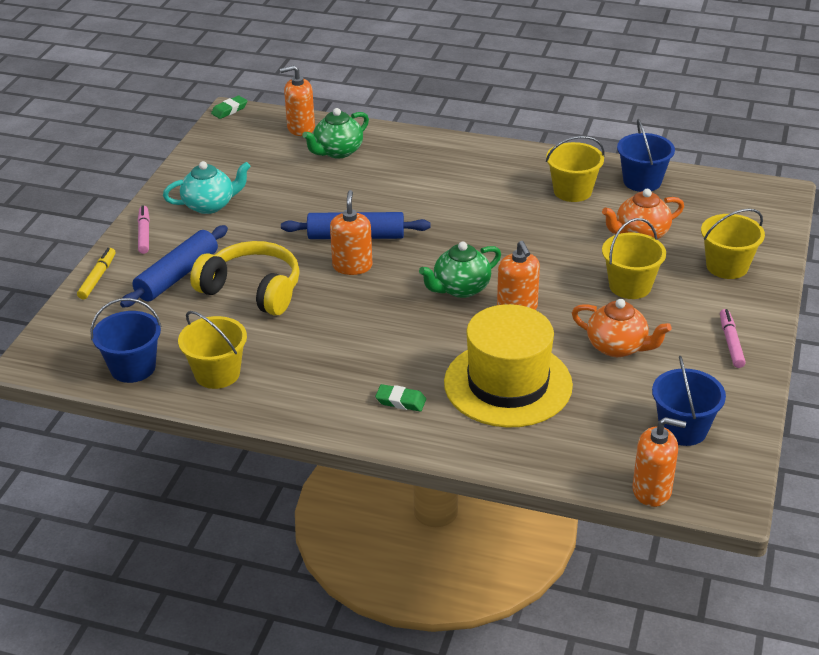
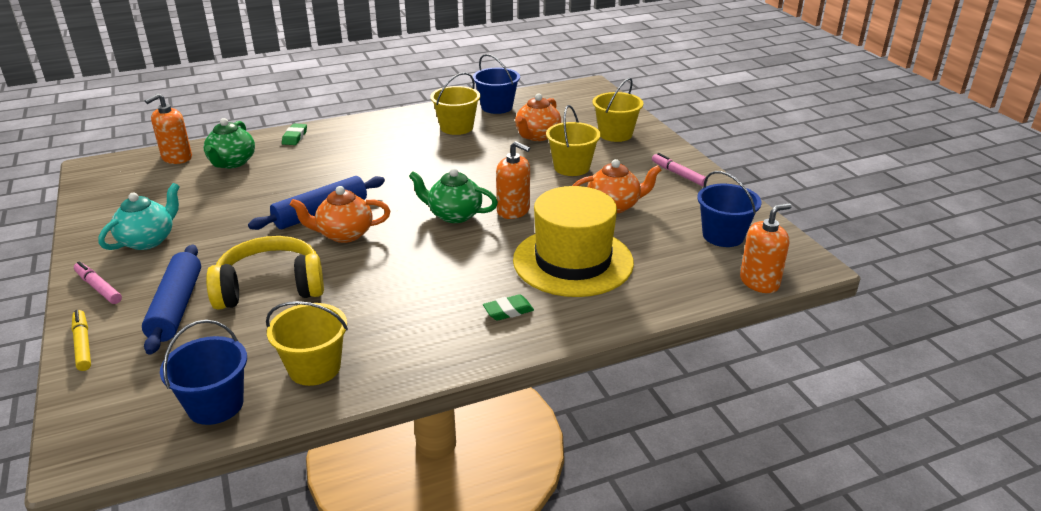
camera: 40 degrees left, 5 degrees down
(229, 110) = (87, 166): green eraser -> green eraser (295, 137)
(352, 266) = (344, 234): orange soap dispenser -> orange teapot
(460, 288) = (454, 215): green teapot -> green teapot turned 90 degrees clockwise

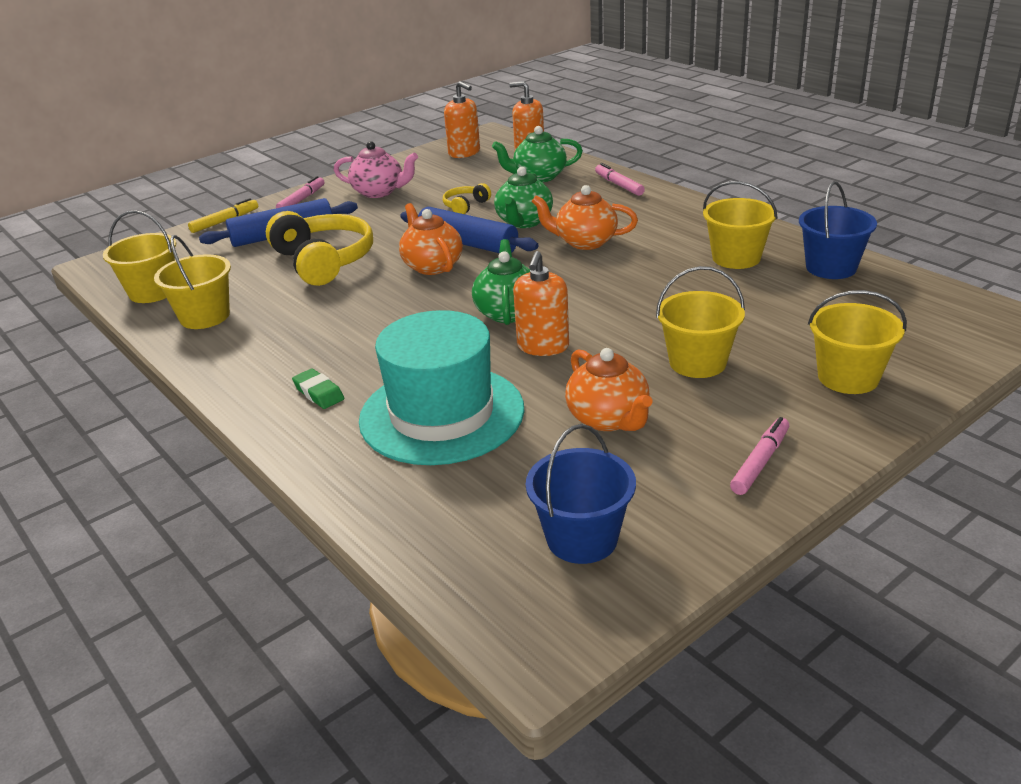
camera: 75 degrees right, 0 degrees up
(148, 240) = (379, 192): turquoise teapot -> pink teapot
(215, 405) = (152, 292): blue bucket -> yellow bucket
(245, 203) = (465, 206): none -> yellow headphones
(295, 137) = (619, 185): green eraser -> pink marker
(312, 184) = (524, 222): none -> green teapot
(537, 136) = (770, 316): orange teapot -> orange teapot (584, 242)
(573, 261) = (442, 414): yellow hat -> turquoise hat
(759, 282) = (457, 595): orange soap dispenser -> orange soap dispenser (464, 153)

